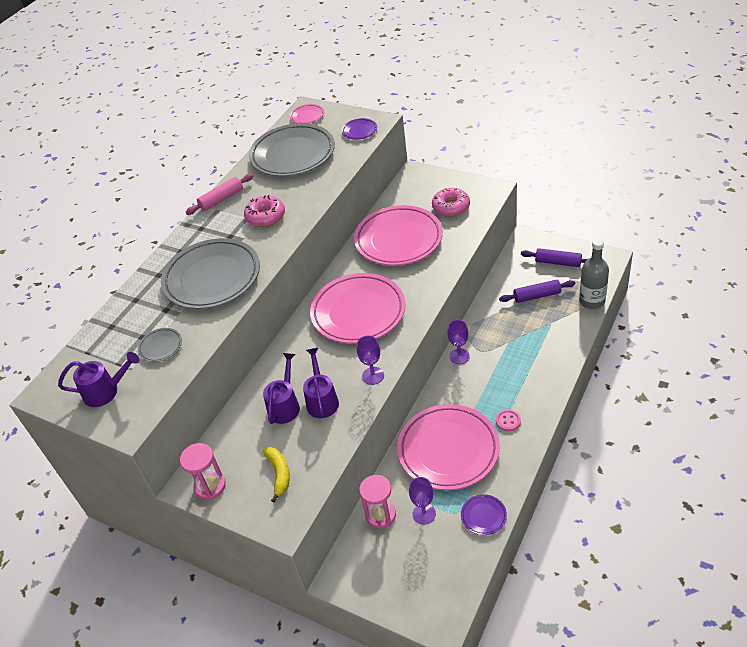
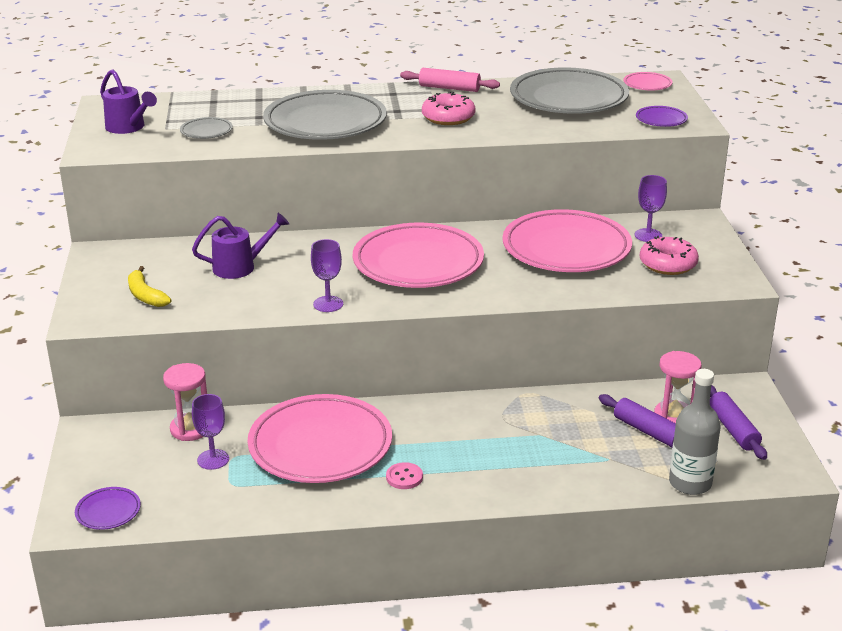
camera: 50 degrees right, 15 degrees down
(210, 486) = (104, 264): pink hourglass -> pink hourglass (674, 416)
(279, 474) = (145, 295): yellow banana -> yellow banana turned 105 degrees clockwise
(322, 400) = (266, 285): purple watering can -> none
(459, 356) = (477, 404): purple goblet -> purple goblet (648, 235)
(483, 516) = (240, 506): purple plate -> purple plate (108, 511)

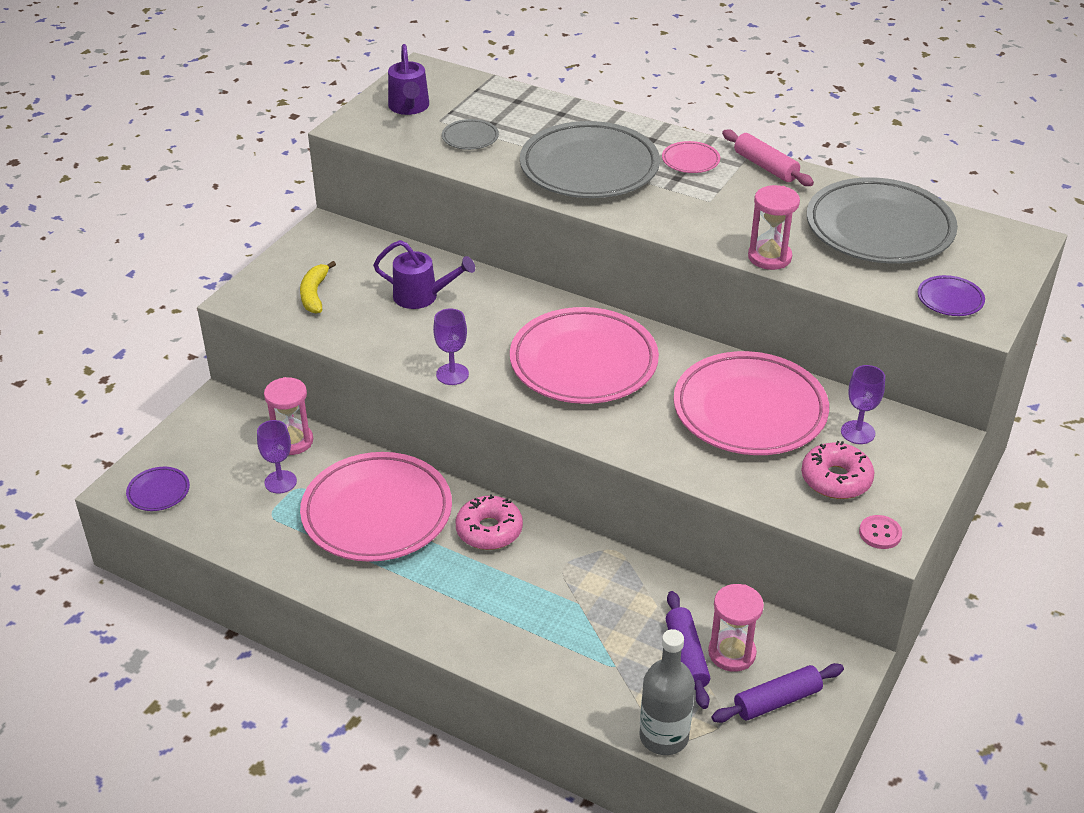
camera: 35 degrees right, 10 degrees up
(404, 477) = (412, 584): pink button -> pink button (880, 533)
(448, 117) = (718, 207): pink donut -> pink donut (489, 530)
(521, 133) = (769, 257): none -> pink hourglass
(647, 84) = (997, 242): pink plate -> pink plate (690, 160)
(733, 429) = (777, 701): purple rolling pin -> purple rolling pin turned 45 degrees clockwise

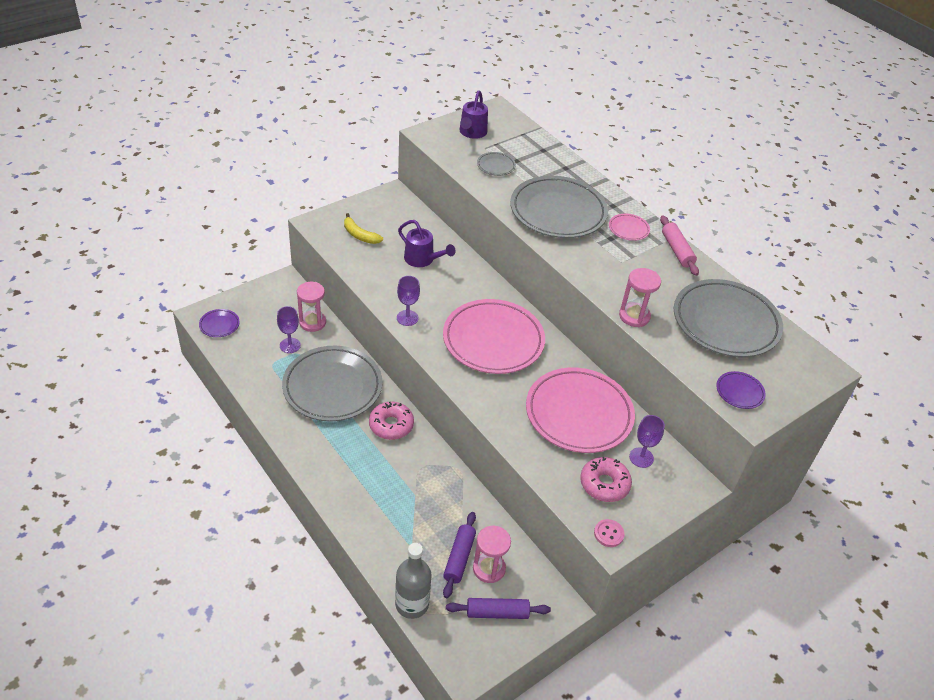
camera: 20 degrees right, 5 degrees up
(314, 294) = (360, 235): yellow banana -> yellow banana turned 75 degrees counterclockwise
(377, 513) = (332, 387): pink plate -> grey plate

